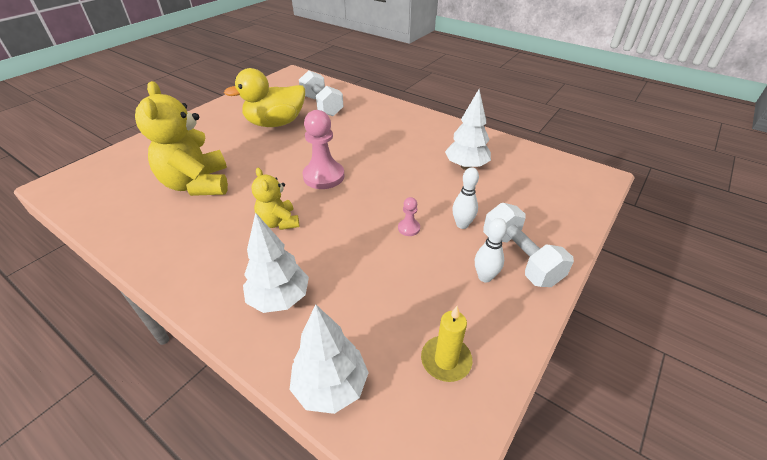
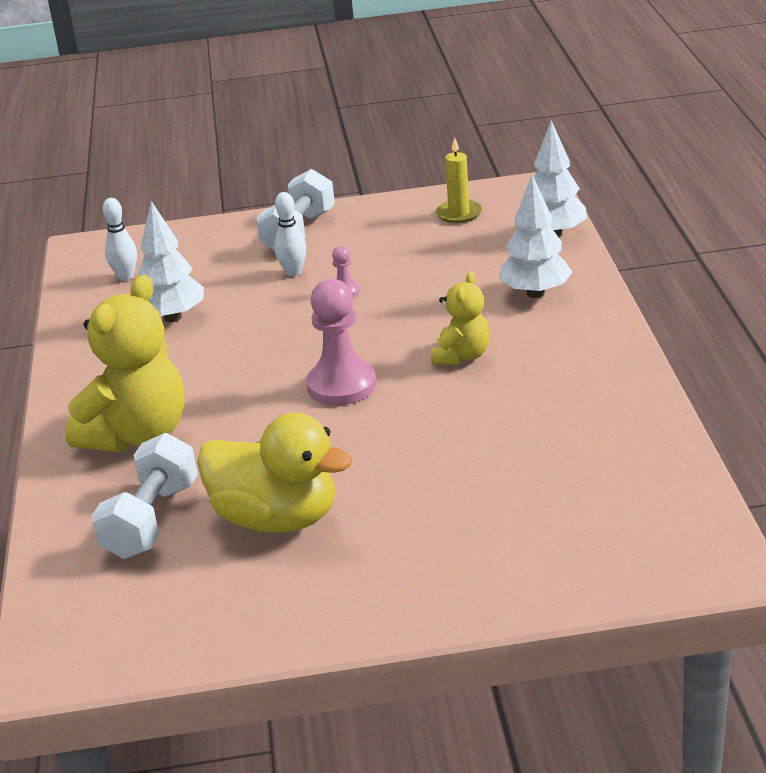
camera: 130 degrees left, 10 degrees down
(197, 184) = (508, 455): yellow teddy bear -> yellow teddy bear (137, 435)
(485, 277) = (350, 235): white bowling pin -> white bowling pin (125, 277)

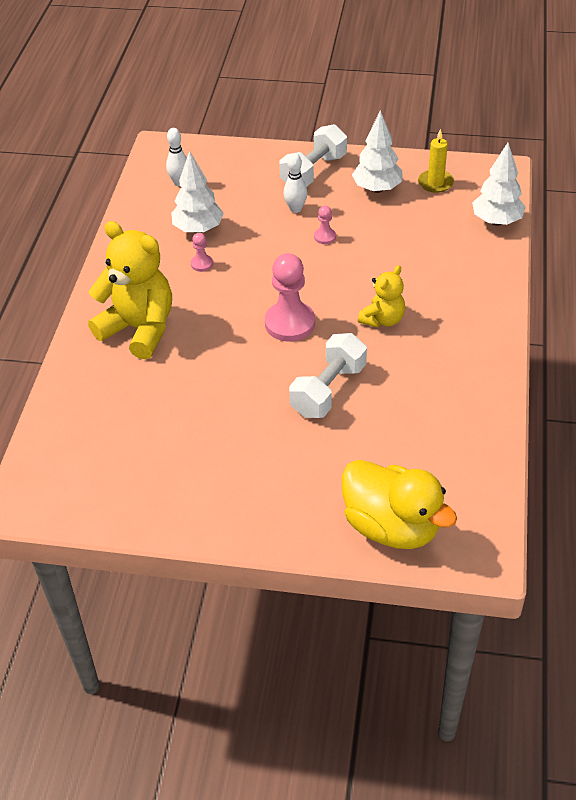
camera: 15 degrees right, 15 degrees up
(137, 435) = (139, 329): yellow teddy bear -> yellow teddy bear turned 105 degrees counterclockwise
(151, 520) = (123, 404): white dumbbell -> white dumbbell (328, 390)
(193, 351) = (202, 264): none -> pink pawn
(277, 518) = (204, 427): yellow duck -> yellow duck (391, 526)
(535, 293) = (459, 275): white tree -> white tree (377, 189)

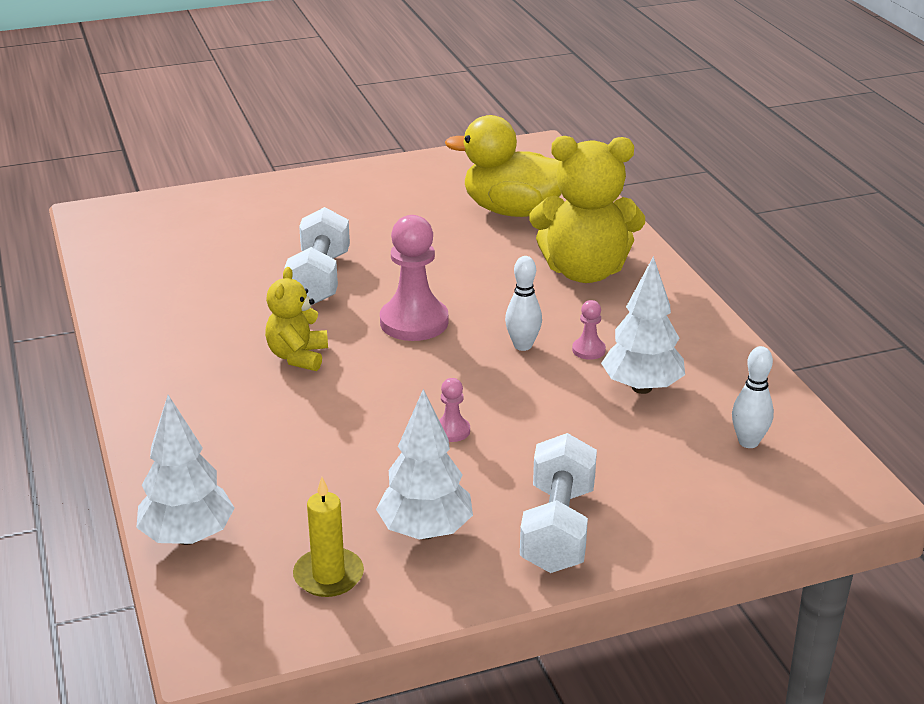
camera: 150 degrees right, 15 degrees down
(295, 209) = (531, 457): white bowling pin -> white bowling pin (522, 345)
(391, 526) = (191, 209): yellow duck -> yellow duck (513, 211)

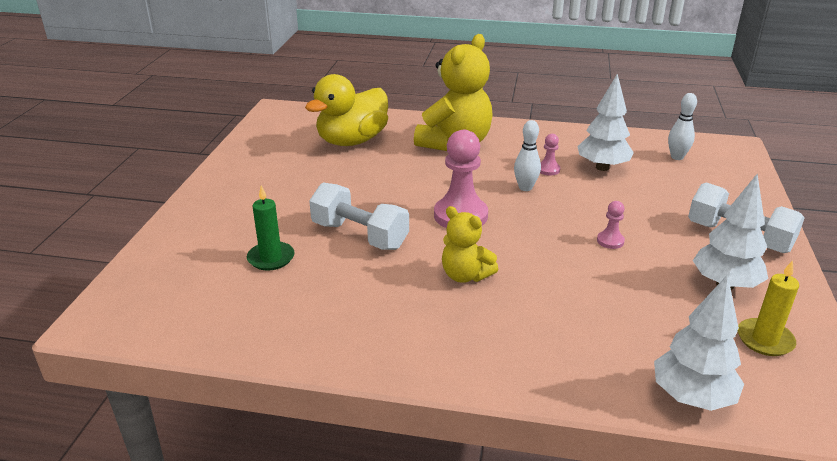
camera: 60 degrees left, 0 degrees up
(240, 249) = (271, 258): none -> green candle

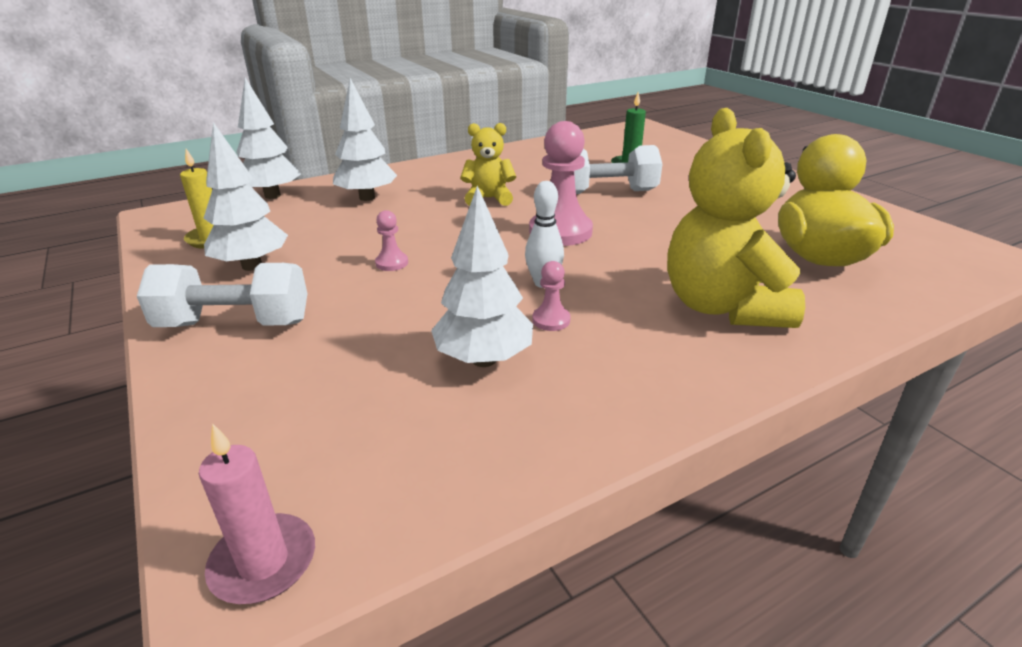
camera: 140 degrees right, 0 degrees up
(580, 336) = (367, 197): none -> white tree
(677, 157) = (372, 452): white bowling pin -> none
(726, 147) = (263, 562): none -> pink candle

